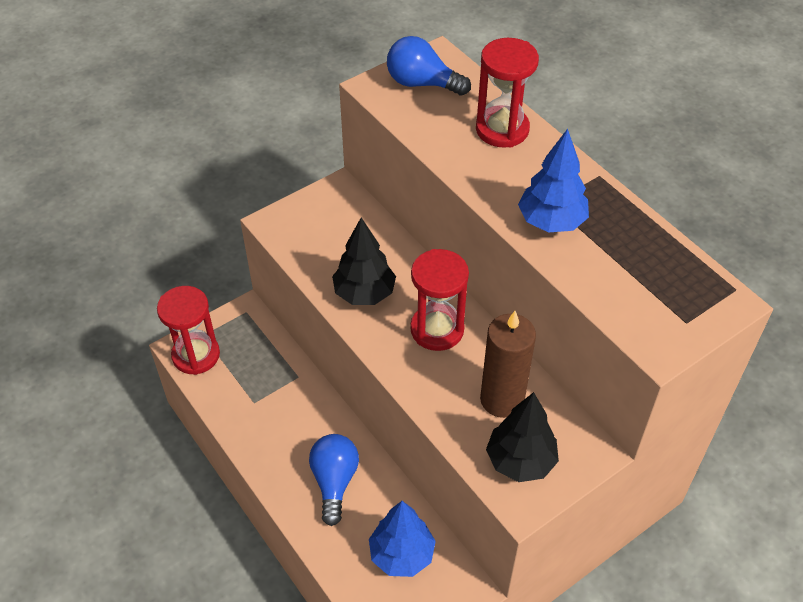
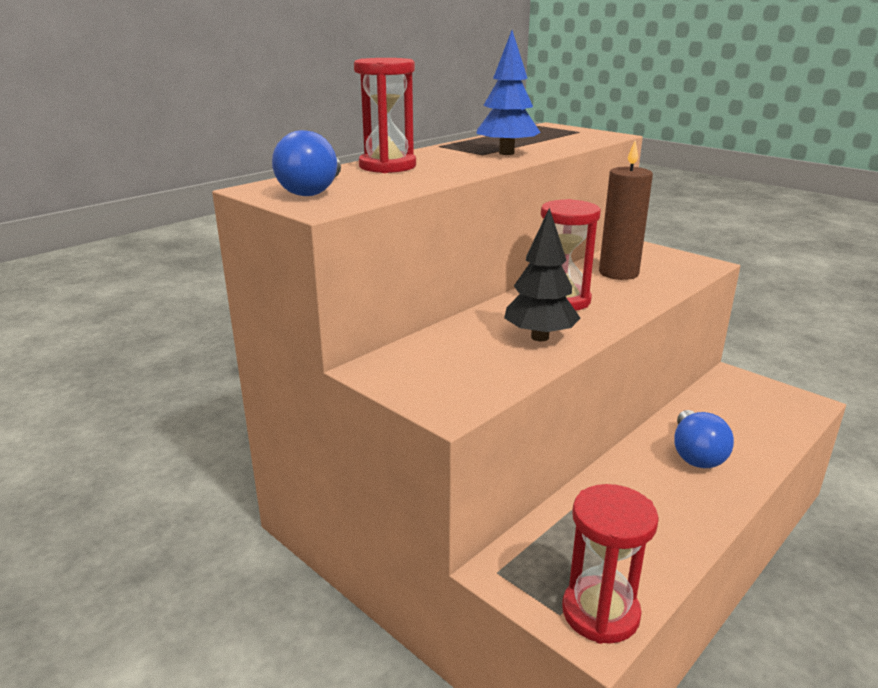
camera: 100 degrees left, 25 degrees down
(334, 481) = (695, 454): blue light bulb -> blue light bulb turned 75 degrees counterclockwise
(401, 555) = (733, 408): blue tree -> none
(520, 461) = (671, 265): black tree -> none

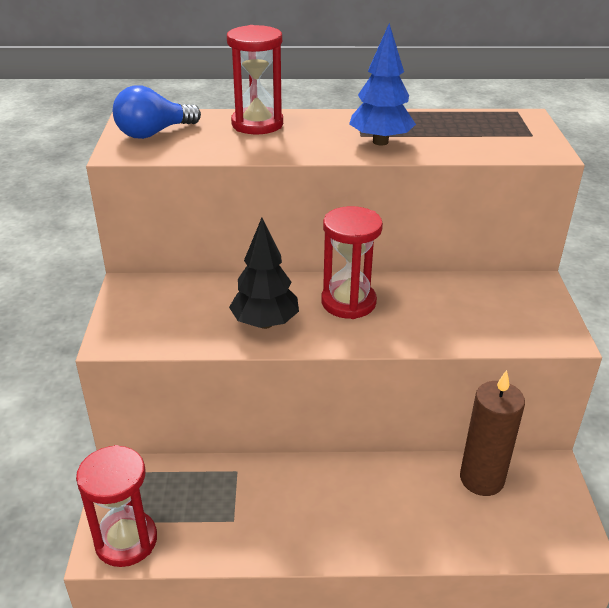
camera: 45 degrees right, 10 degrees up
(618, 273) = (452, 302): brown candle -> brown candle (481, 479)
(695, 454) = (378, 503): blue light bulb -> none

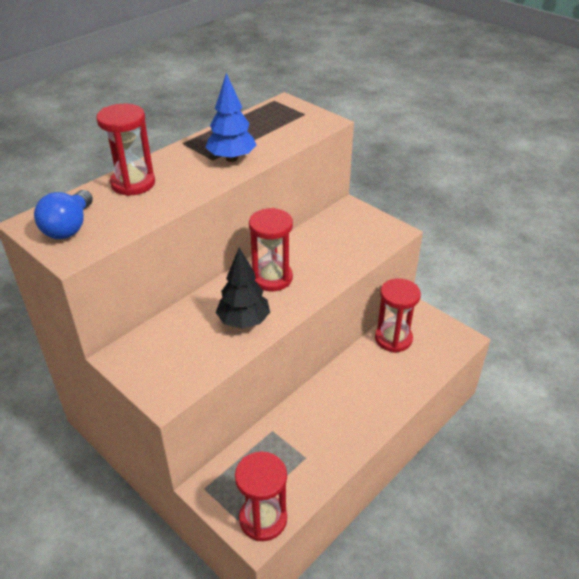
camera: 45 degrees left, 5 degrees up
(481, 479) = (393, 339): brown candle -> red hourglass

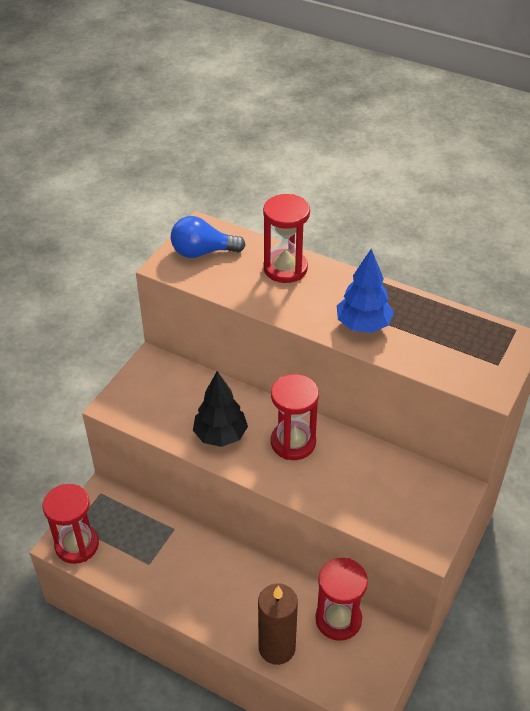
camera: 75 degrees right, 5 degrees up
(411, 380) = (277, 648): none -> brown candle

